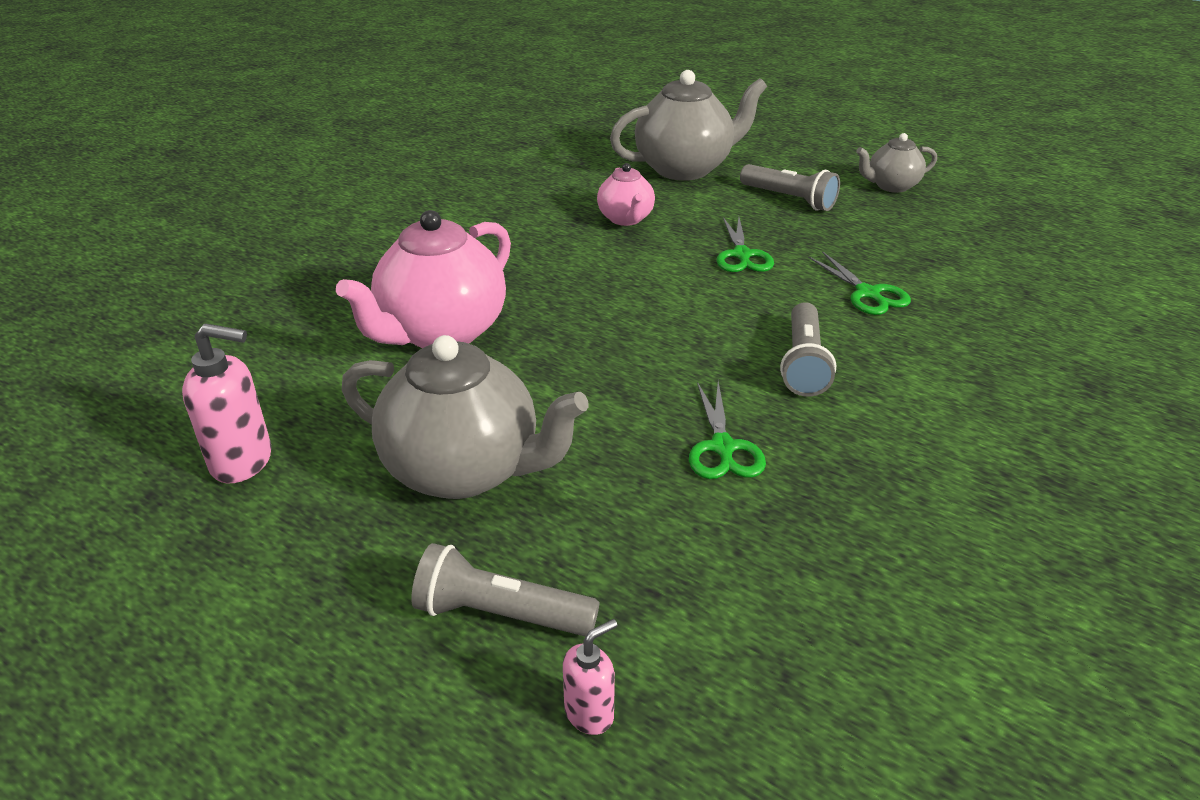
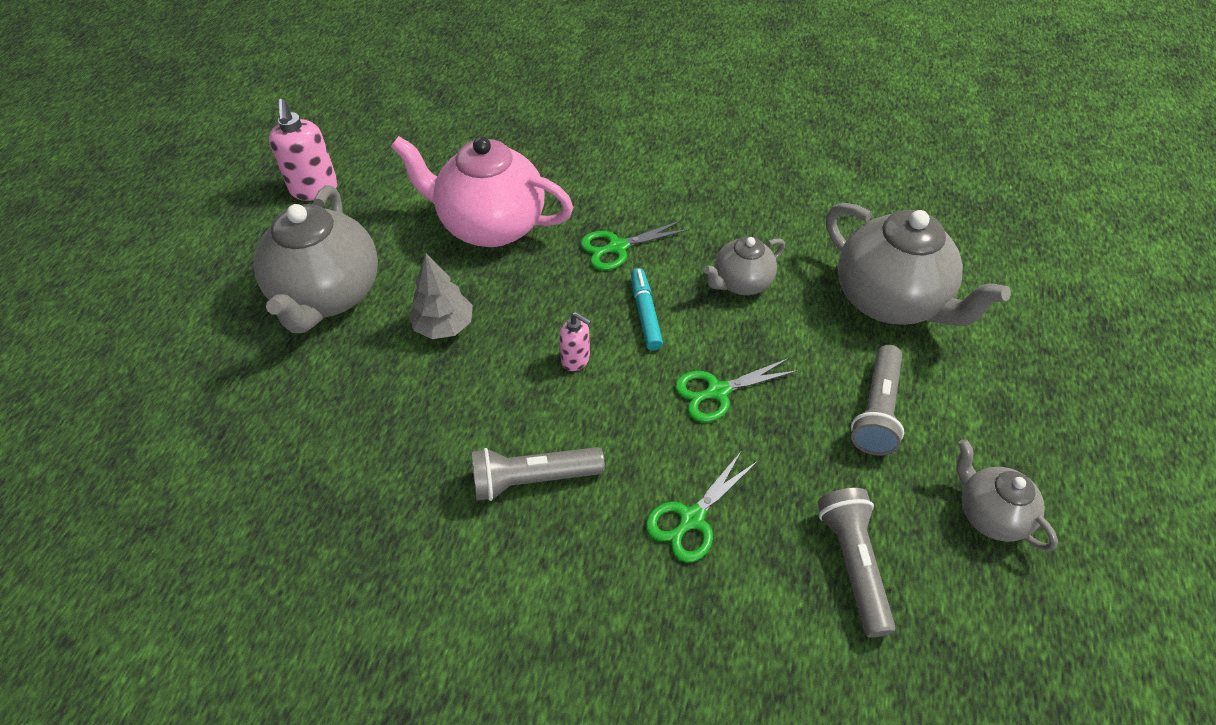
camera: 70 degrees right, 15 degrees up
(501, 614) = (194, 359): grey flashlight -> grey flashlight (852, 564)
(575, 386) = (444, 326): none -> grey tree
(589, 713) = (116, 427): pink soap dispenser -> pink soap dispenser (576, 360)
(626, 219) = (741, 283): pink teapot -> grey teapot
(633, 269) = (645, 314): none -> turquoise marker
(723, 448) = (388, 441): green scissors -> green scissors (617, 247)

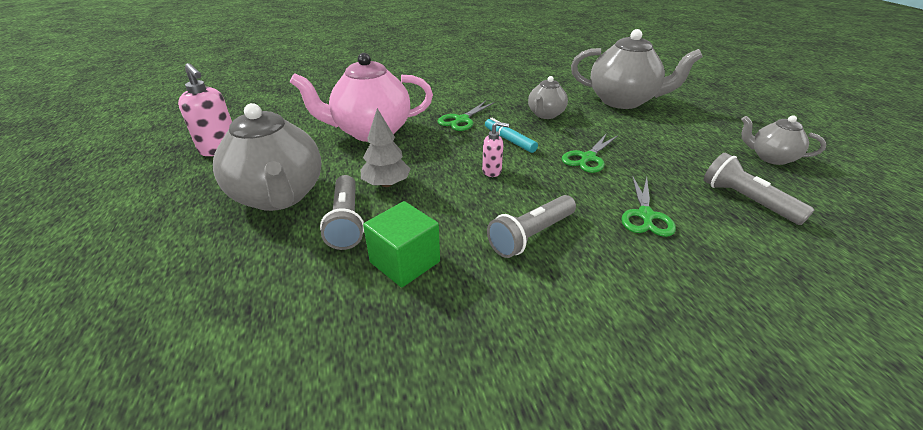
camera: 30 degrees left, 15 degrees down
(382, 448) = (405, 262): none -> green cube
(876, 410) = (671, 139): grey flashlight -> grey flashlight (346, 221)

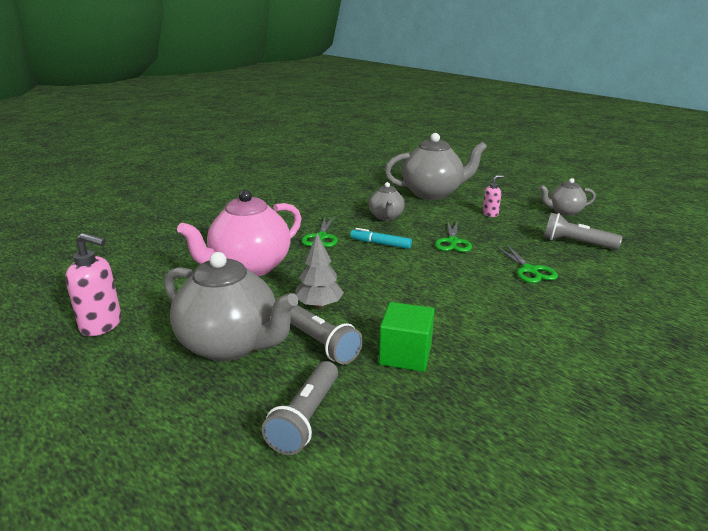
camera: 30 degrees left, 10 degrees down
(492, 171) = (394, 271): pink soap dispenser -> pink soap dispenser (490, 214)
(531, 235) = (473, 306): grey flashlight -> grey flashlight (305, 418)

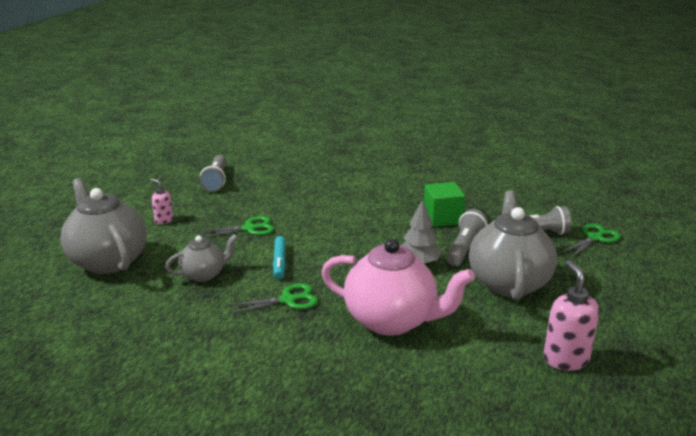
camera: 115 degrees left, 0 degrees up
(530, 270) = (283, 193): green scissors -> green scissors (595, 238)
(564, 212) = (141, 188): grey teapot -> none

